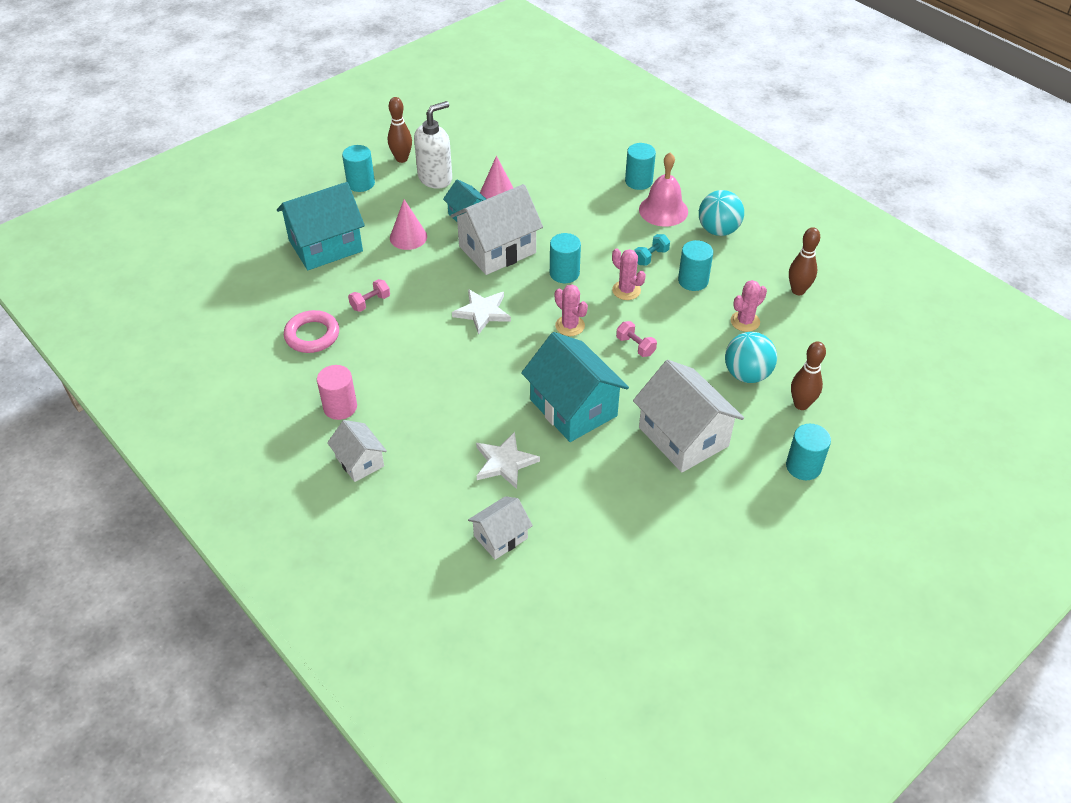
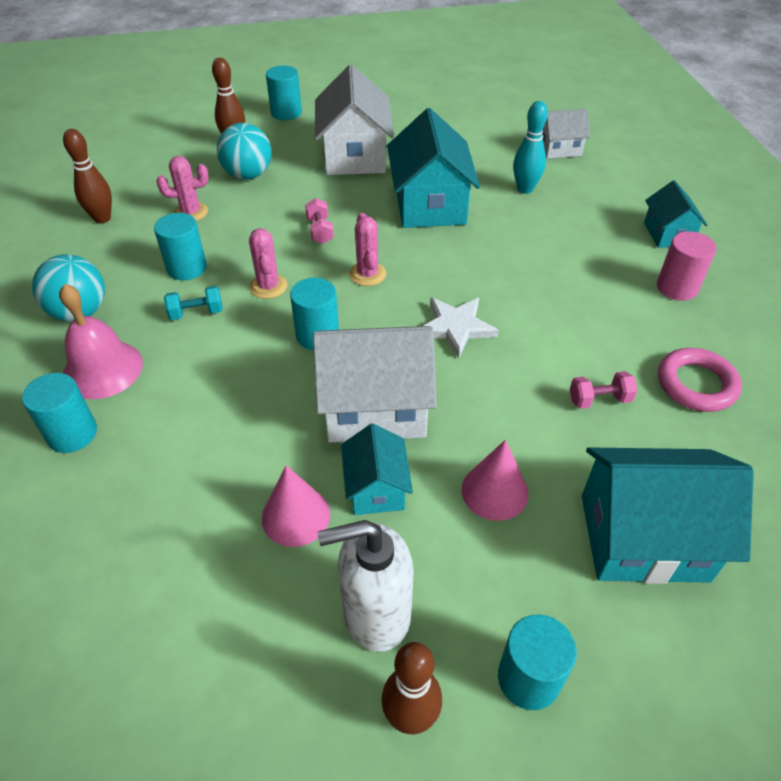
camera: 150 degrees left, 0 degrees up
(359, 461) = (668, 234): white house -> turquoise house
(504, 462) = (525, 189): white star -> turquoise bowling pin

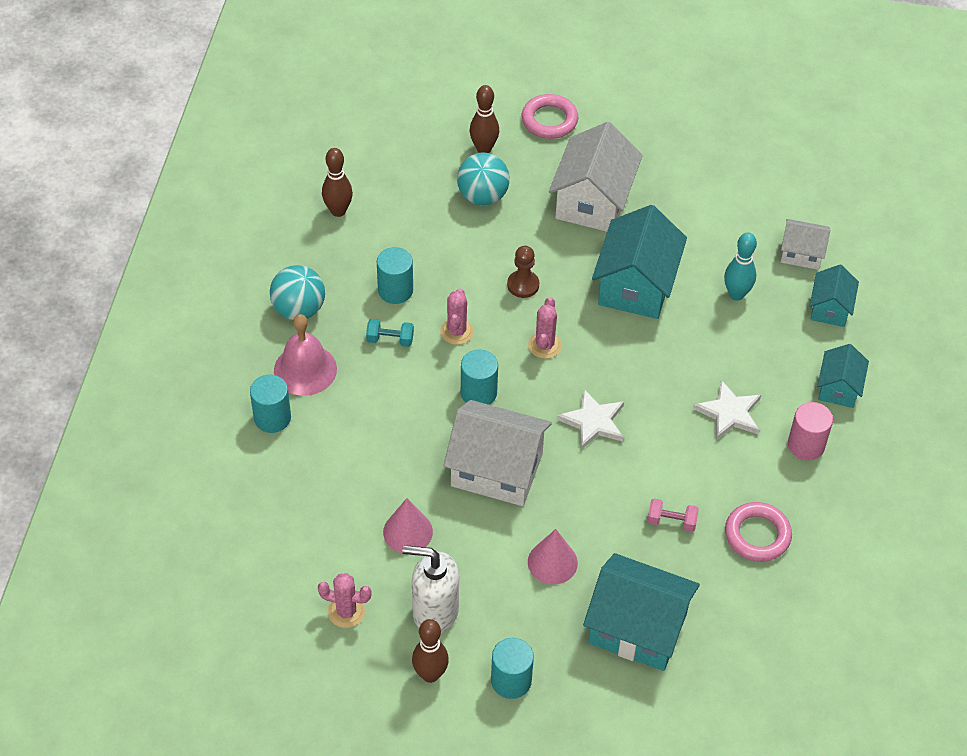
camera: 20 degrees right, 5 degrees up
(191, 212) = (417, 227): pink cactus -> pink cactus (346, 611)
(286, 113) = (549, 120): turquoise cylinder -> pink ring
(320, 231) = (523, 285): pink dumbbell -> brown pawn
(376, 488) = (470, 531): turquoise house -> turquoise house (830, 308)
(585, 281) = (729, 413): none -> white star

